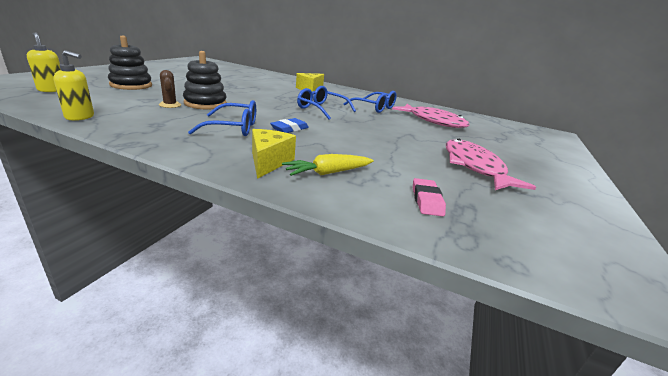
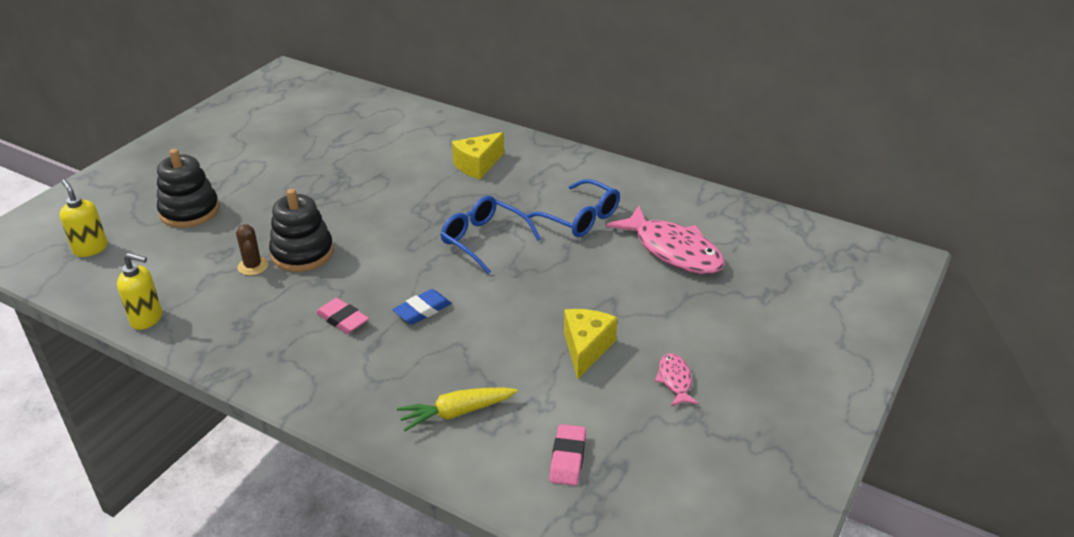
camera: 10 degrees right, 10 degrees up
(233, 128) = (342, 319): blue glasses -> pink eraser
(269, 162) = (385, 397): yellow cheese -> yellow cheese (586, 349)
(474, 167) = (675, 380): pink fish -> pink fish, size x0.47

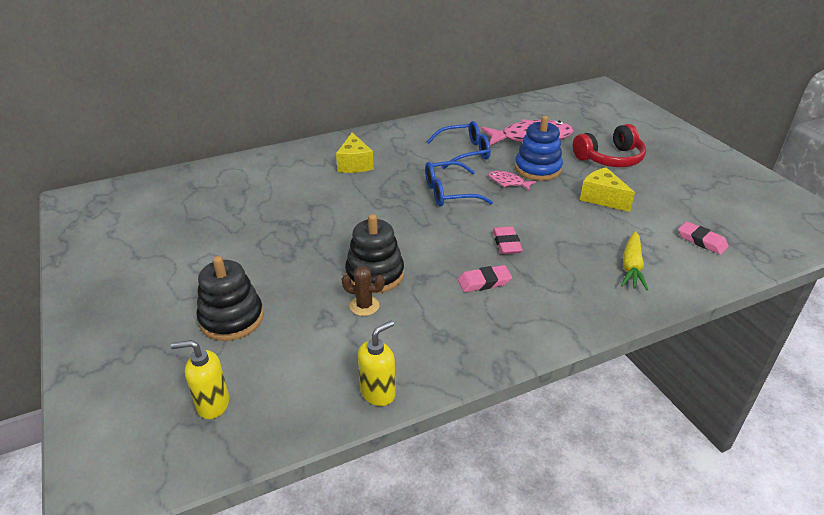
camera: 55 degrees left, 0 degrees up
(422, 310) = (506, 243): blue eraser -> pink eraser
(601, 280) = (537, 169): none -> blue stacking toy
(675, 380) = (654, 182): pink fish -> pink fish (508, 182)
(694, 327) = (610, 158): none -> red headphones

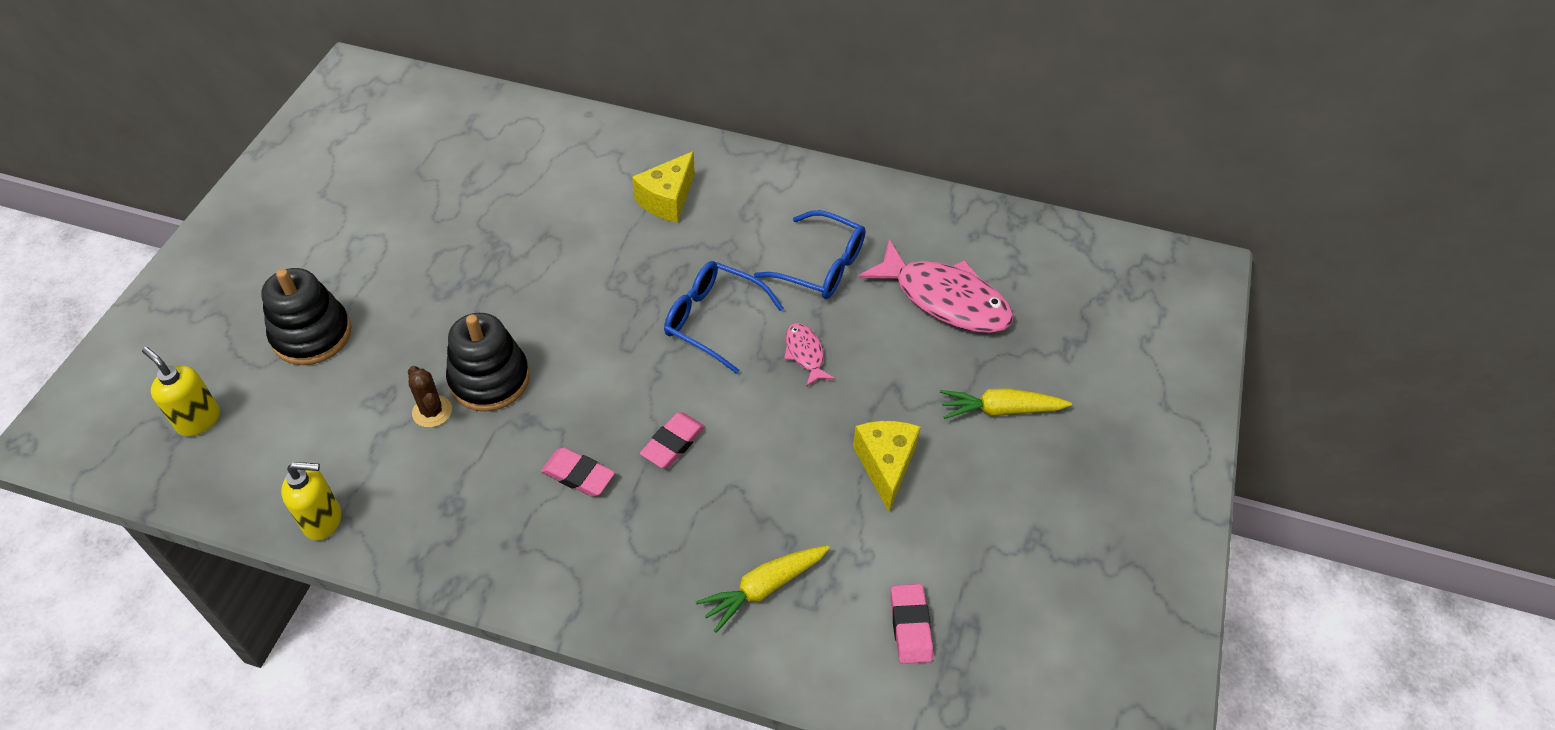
camera: 40 degrees right, 15 degrees up
(537, 169) = (874, 358): blue stacking toy -> none
(610, 158) = (1000, 410): red headphones -> yellow carrot

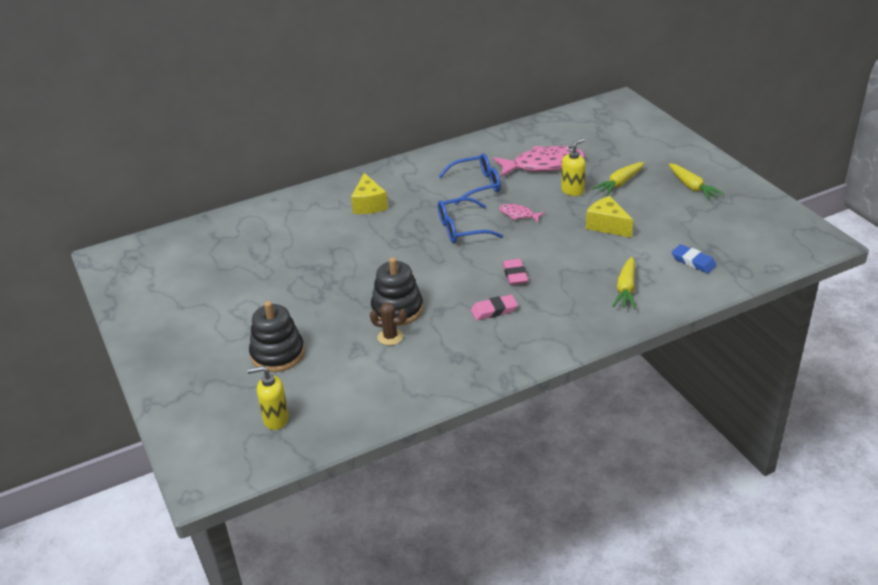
camera: 40 degrees left, 15 degrees down
(323, 520) = (407, 403): yellow soap dispenser -> yellow soap dispenser (572, 190)
(910, 626) = (693, 262): pink eraser -> blue eraser
(1091, 501) = (692, 187): none -> yellow carrot

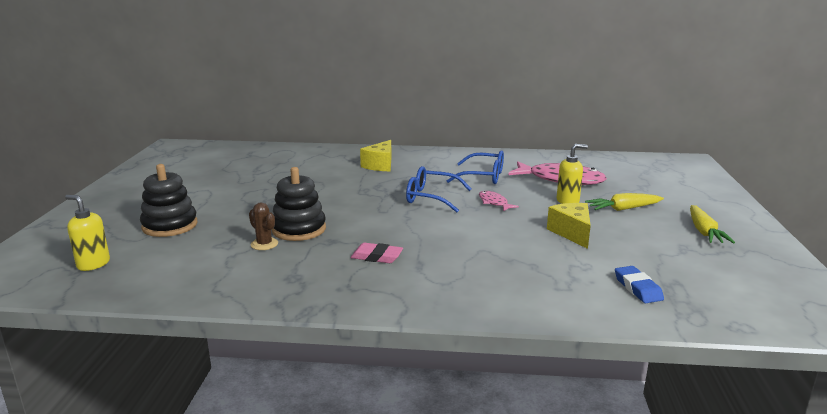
camera: 30 degrees right, 15 degrees down
(515, 275) = (433, 239): pink eraser -> none
(626, 289) = (529, 285): yellow carrot -> none

